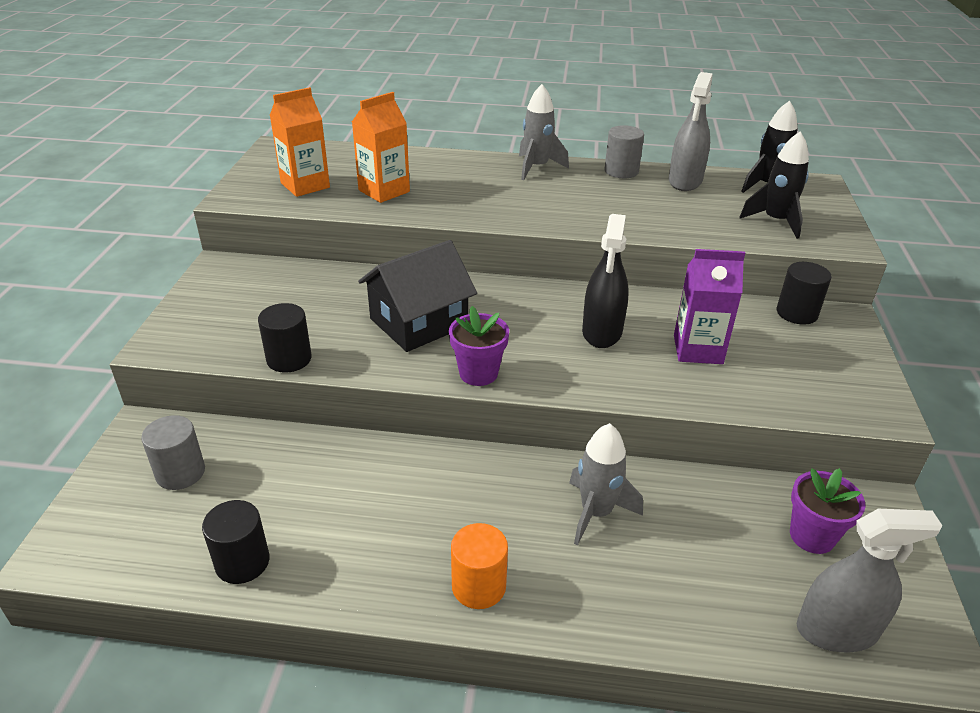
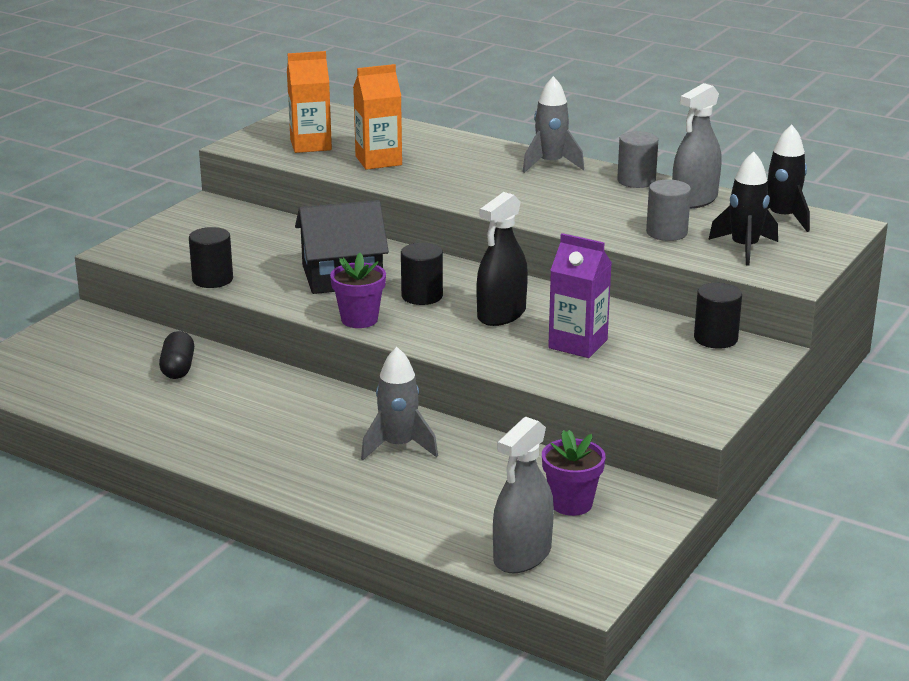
camera: 25 degrees right, 10 degrees down
(180, 473) = (94, 349): grey cylinder -> grey cylinder (666, 232)
(242, 562) = (103, 408): black cylinder -> black cylinder (422, 296)
(294, 473) = (178, 368): none -> black capsule
(478, 586) = (263, 462): orange cylinder -> none
(836, 630) = (522, 555): grey spray bottle -> grey spray bottle turned 105 degrees clockwise

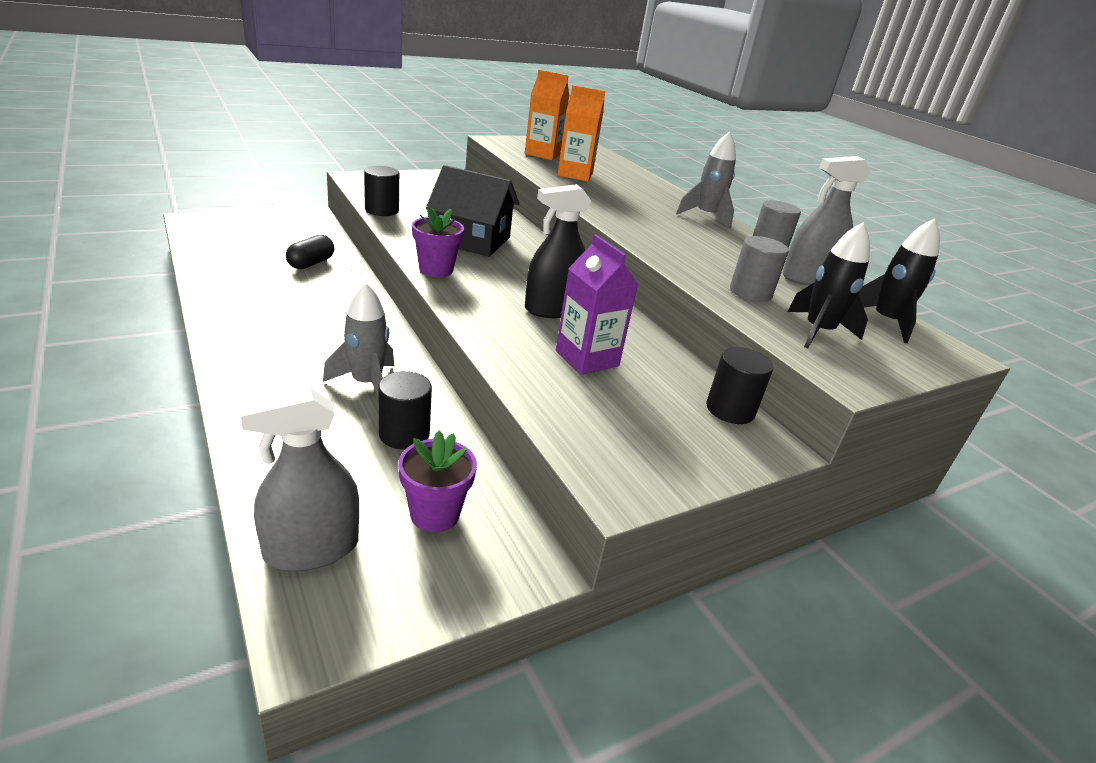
camera: 25 degrees right, 5 degrees up
(422, 296) = (509, 273): black cylinder -> black cylinder (404, 434)

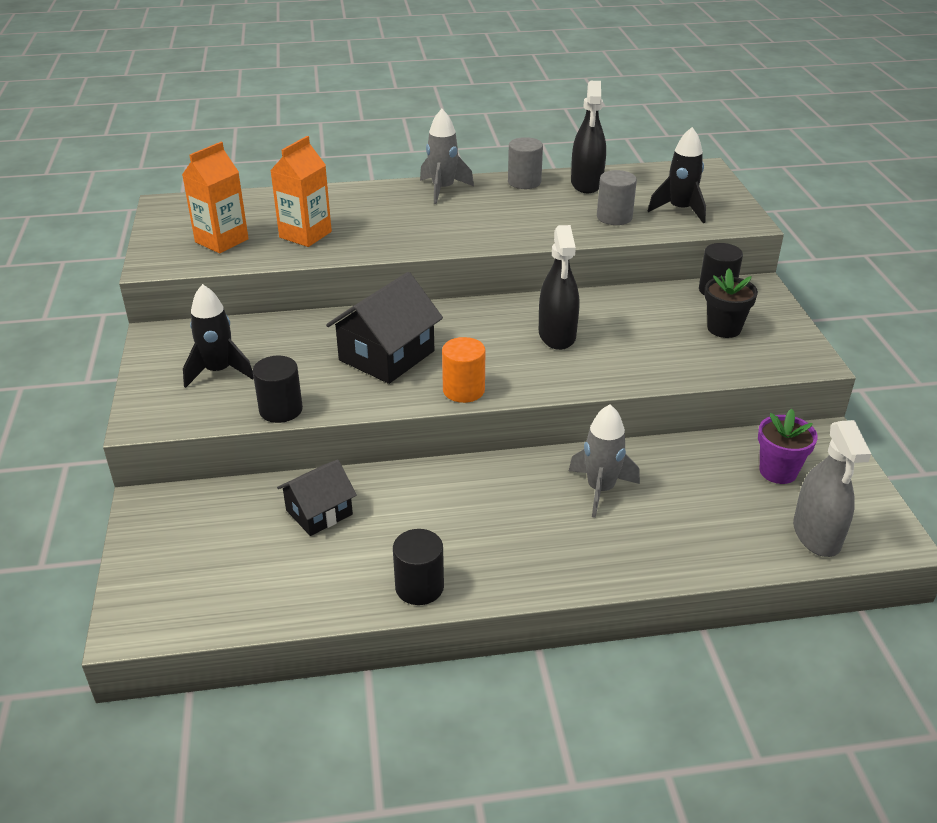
camera: 65 degrees left, 5 degrees up
(311, 263) = (319, 512): black capsule -> black house
(404, 434) = (680, 475): black cylinder -> black cylinder (419, 587)
(436, 270) = (463, 390): purple flower pot -> orange cylinder
(587, 358) = (645, 336): purple carton -> none
(644, 414) = (724, 328): none -> black flower pot
(808, 279) = (586, 183): grey spray bottle -> black spray bottle
(885, 322) = (661, 177): black rocket -> black rocket (218, 371)

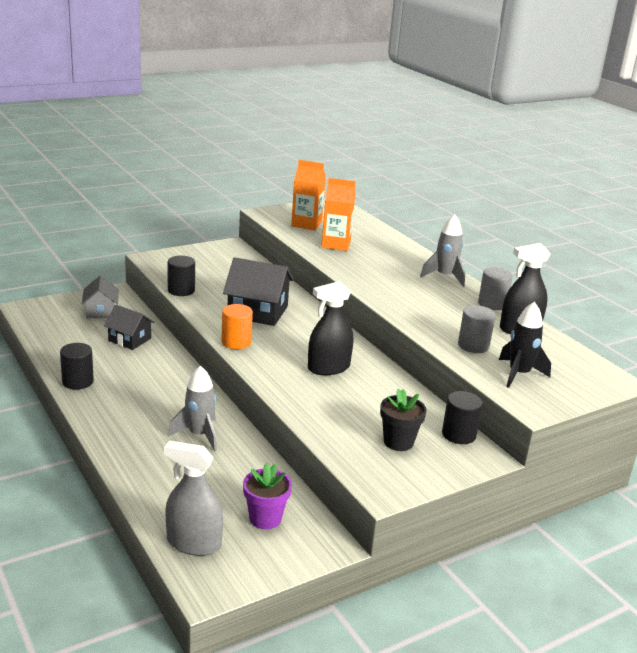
camera: 65 degrees right, 10 degrees down
(206, 530) = (101, 311): none -> grey house
(218, 371) = (207, 267): black rocket -> none
(816, 535) = (193, 543): grey spray bottle -> grey spray bottle turned 45 degrees clockwise

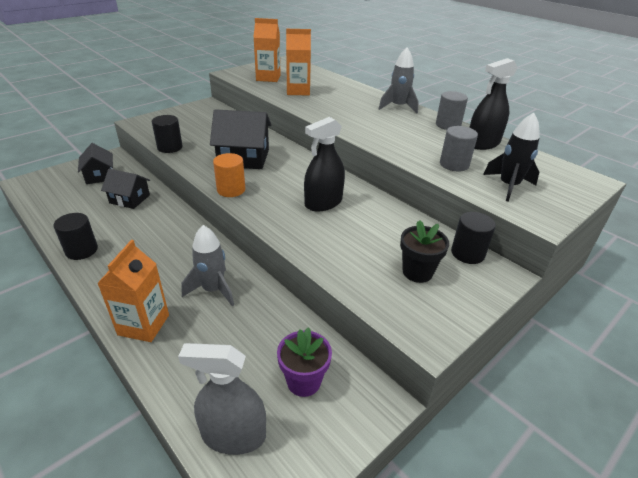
camera: 10 degrees left, 10 degrees up
(101, 311) = (100, 176): grey house -> black house
(129, 452) = (143, 325): none -> orange carton

